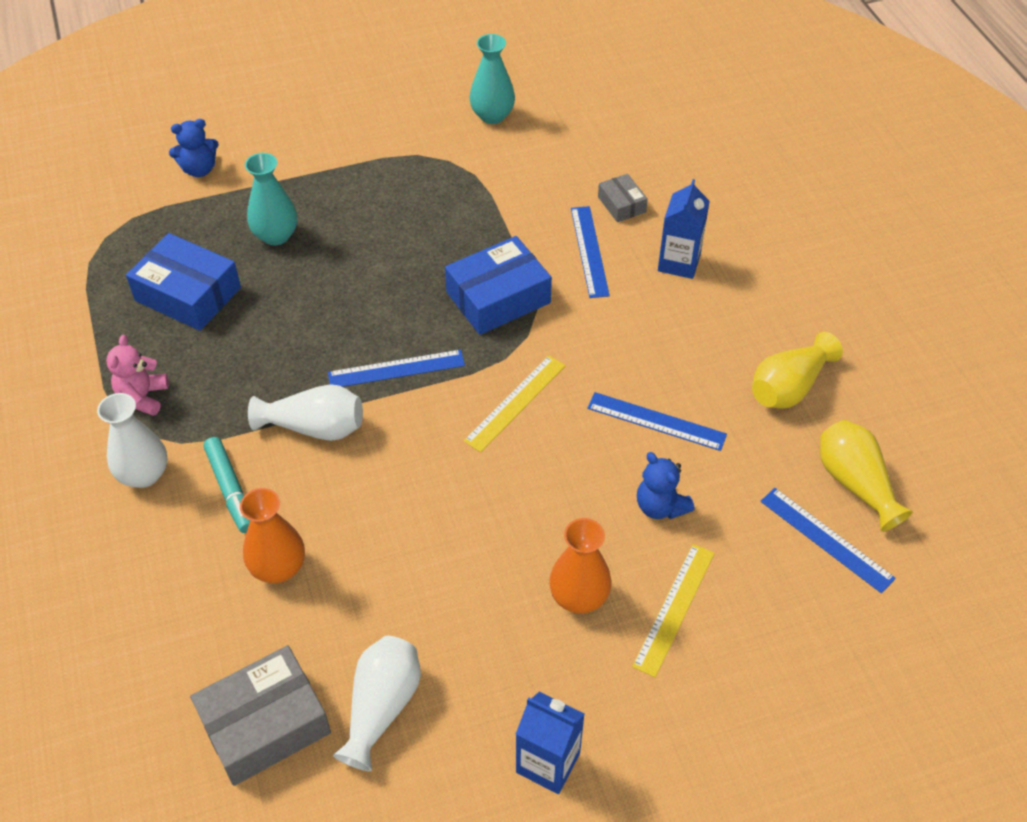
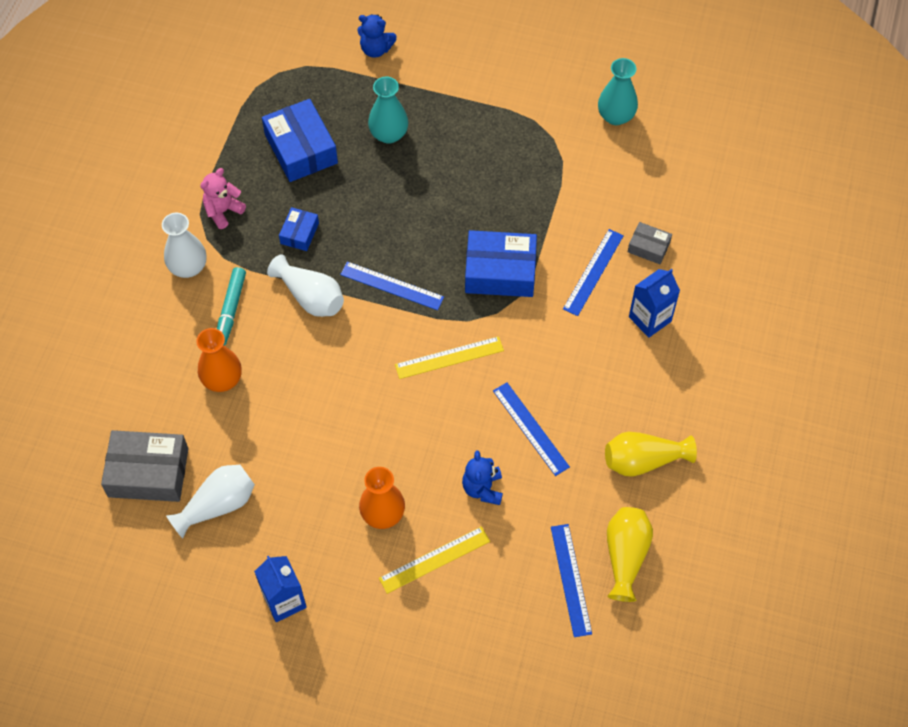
camera: 35 degrees right, 10 degrees up
(251, 373) = (299, 233): none -> blue box
(621, 204) = (648, 247): grey box -> grey box turned 75 degrees counterclockwise

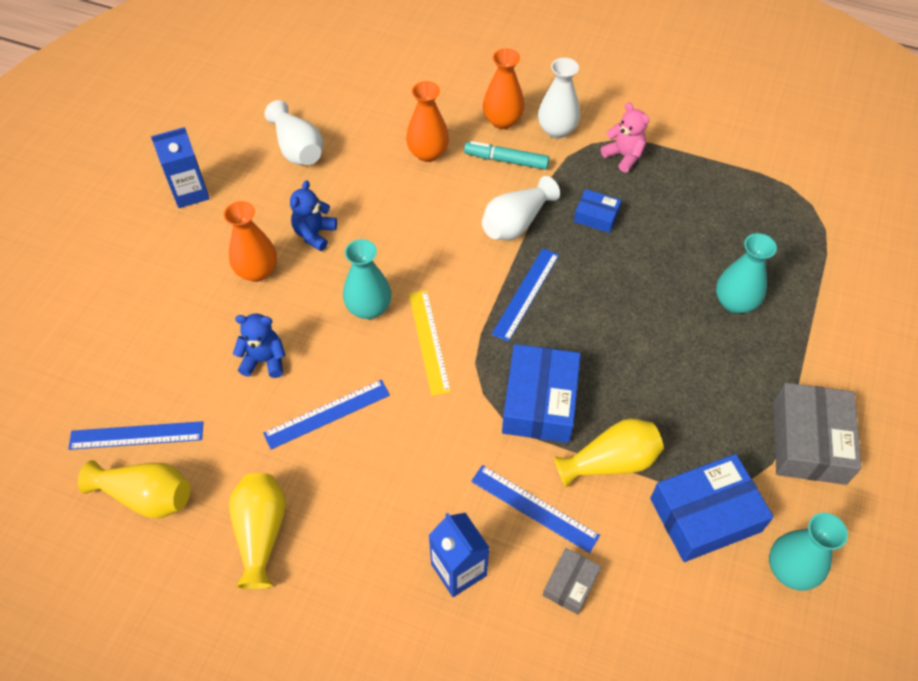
camera: 95 degrees right, 5 degrees down
(148, 472) = (340, 103): grey box -> grey box (809, 441)
(175, 315) = (502, 121): none -> orange vase
(301, 149) = (707, 221): blue box -> blue box (705, 515)
(376, 49) = (861, 296): blue teddy bear -> blue teddy bear (314, 234)
(418, 410) = (369, 308): none -> turquoise vase
(434, 559) = (196, 311): yellow ruler -> none
(547, 222) = (610, 462): none -> yellow vase

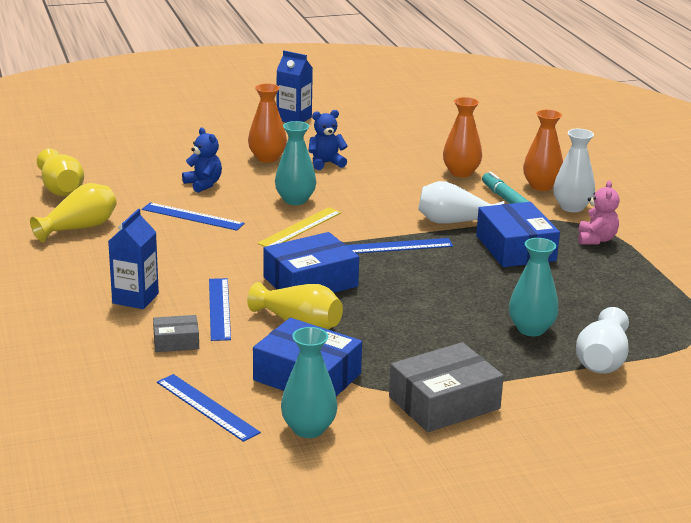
camera: 50 degrees right, 30 degrees down
(136, 435) = (97, 170): blue ruler -> blue ruler (207, 407)
(297, 148) = (386, 133): white vase -> white vase (602, 360)
(596, 216) = (515, 248): blue box -> blue box, size x1.90

